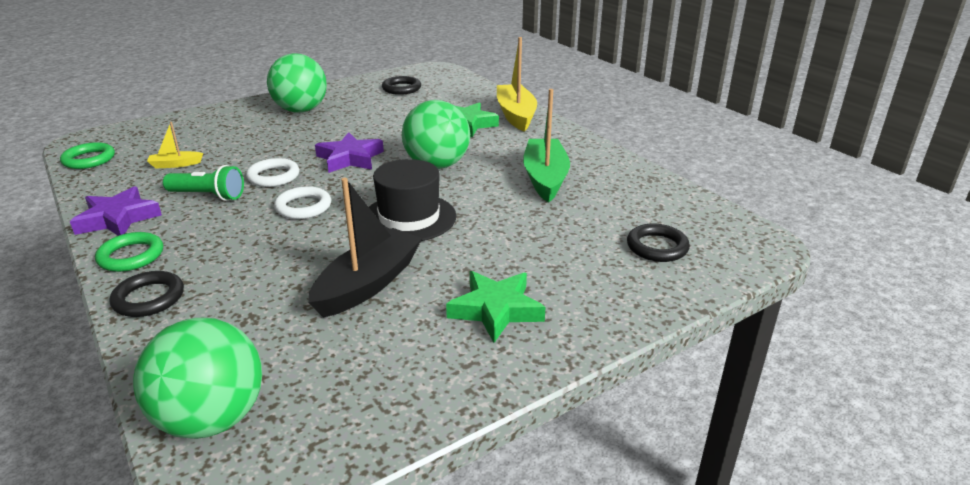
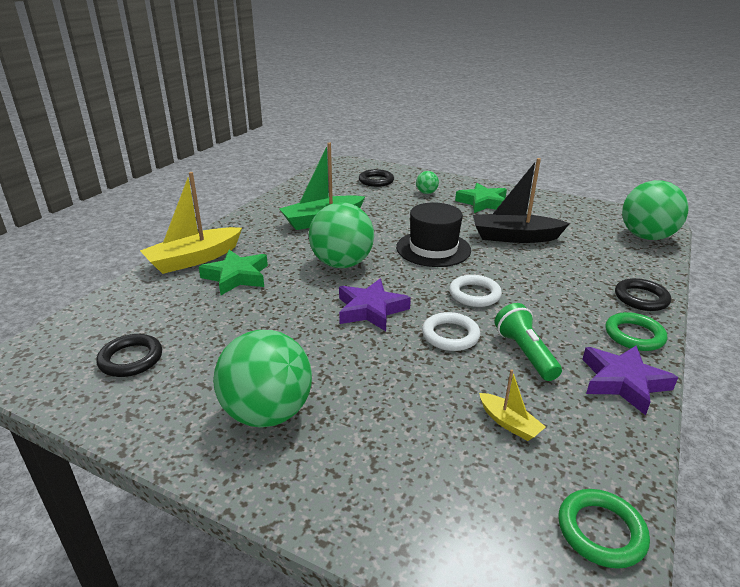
camera: 120 degrees left, 0 degrees up
(576, 273) = (426, 193): none -> green ball

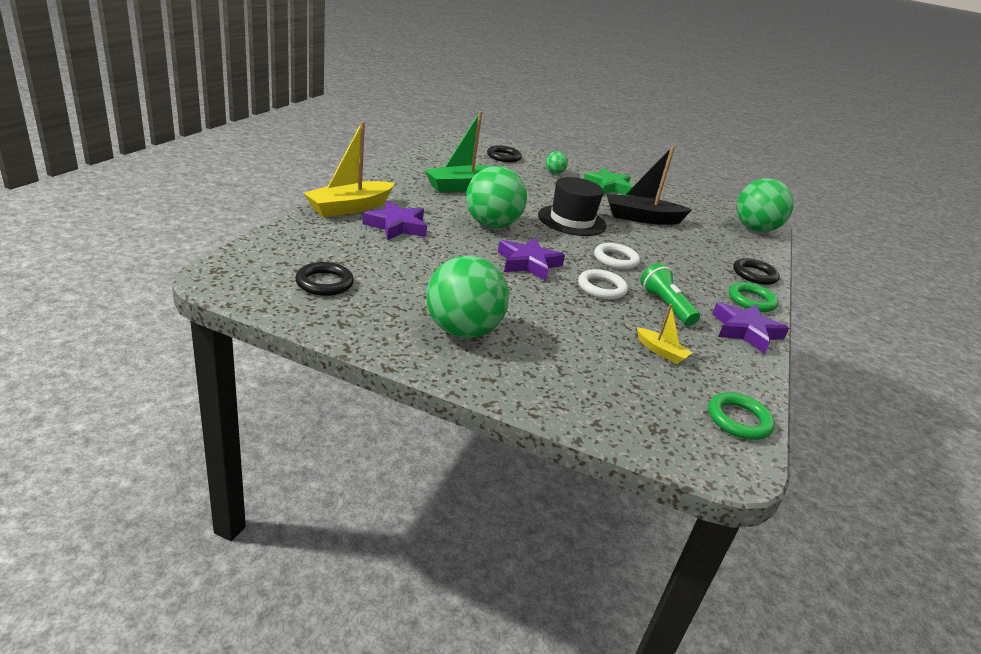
camera: 10 degrees left, 0 degrees up
(236, 276) = (396, 226): green star -> purple star

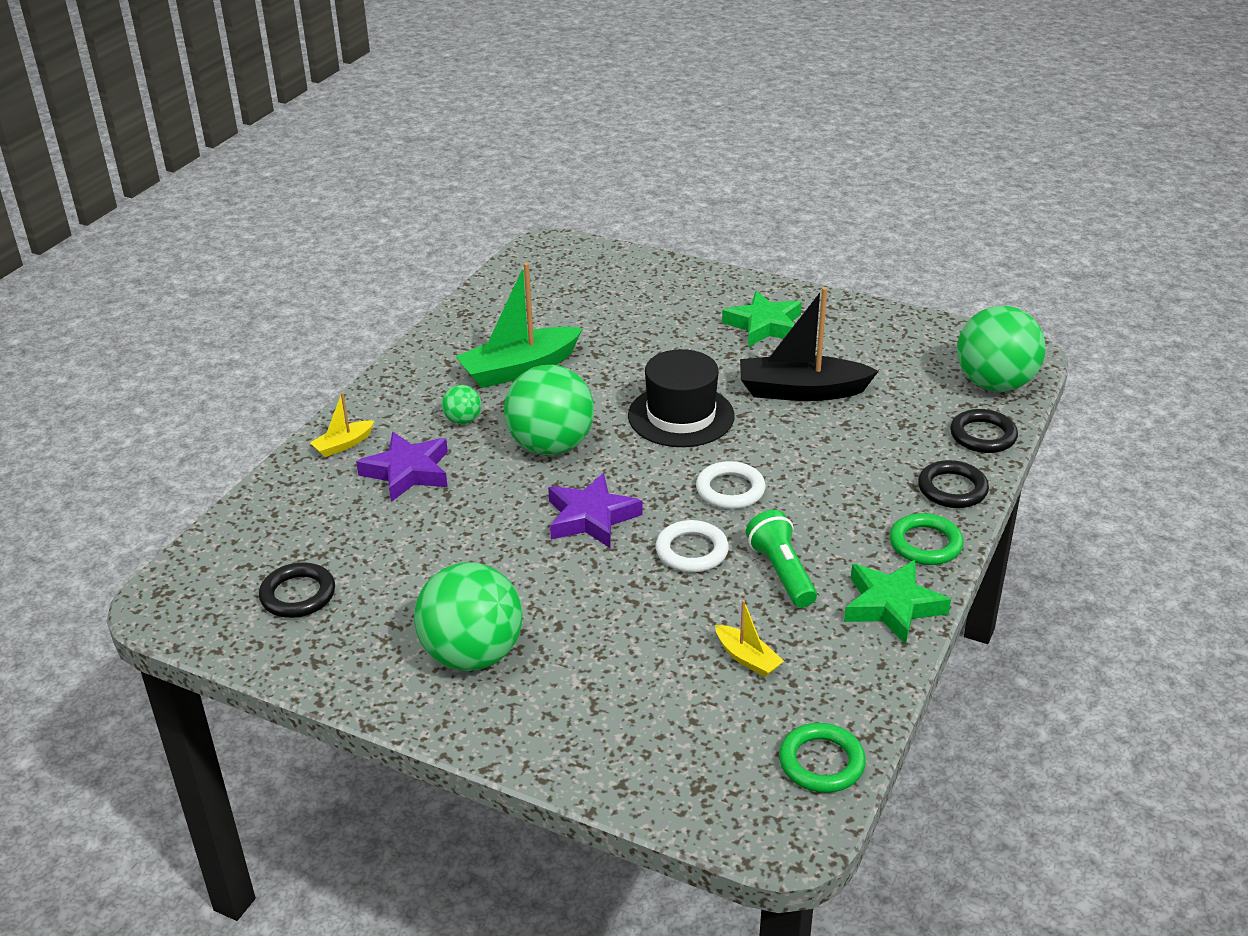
camera: 10 degrees right, 5 degrees up
(350, 208) = (343, 445): yellow boat -> yellow boat, size x0.48
(503, 157) = (600, 285): black ring -> black ring (983, 436)
(554, 173) = (679, 308): green ball -> green ball (463, 420)
(745, 331) = (892, 606): purple star -> green star

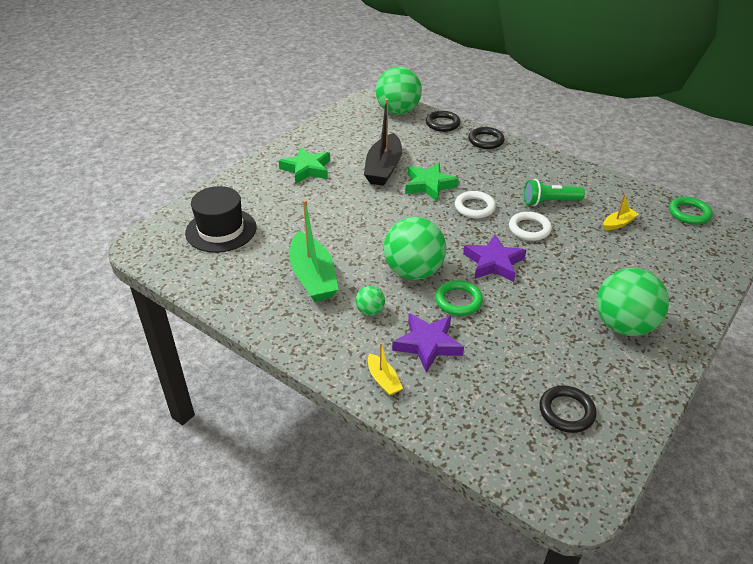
camera: 80 degrees left, 5 degrees up
(681, 416) = (395, 214): black hat -> black hat (221, 230)
(892, 606) = (577, 174): green star -> green star (429, 185)
(925, 544) = (529, 156): green ring -> green ring (458, 301)

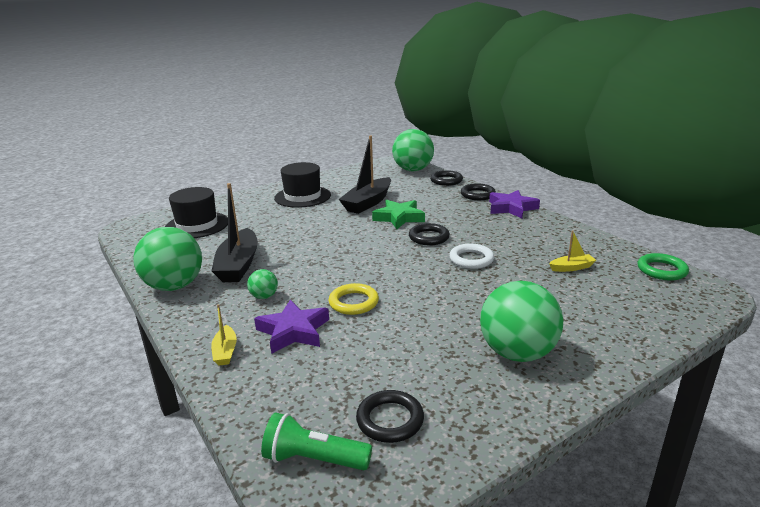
camera: 20 degrees right, 15 degrees down
(306, 169) = (302, 196): green star -> black hat
(313, 277) = (238, 265): green boat -> black boat
(413, 271) = (330, 274): green ball -> green ball (174, 286)
(458, 301) = (353, 302): green ring -> yellow ring
(474, 207) = (429, 237): white ring -> black ring
(493, 262) = (414, 279): purple star -> purple star (511, 208)
(549, 202) = (508, 242): green flashlight -> green flashlight (314, 459)

